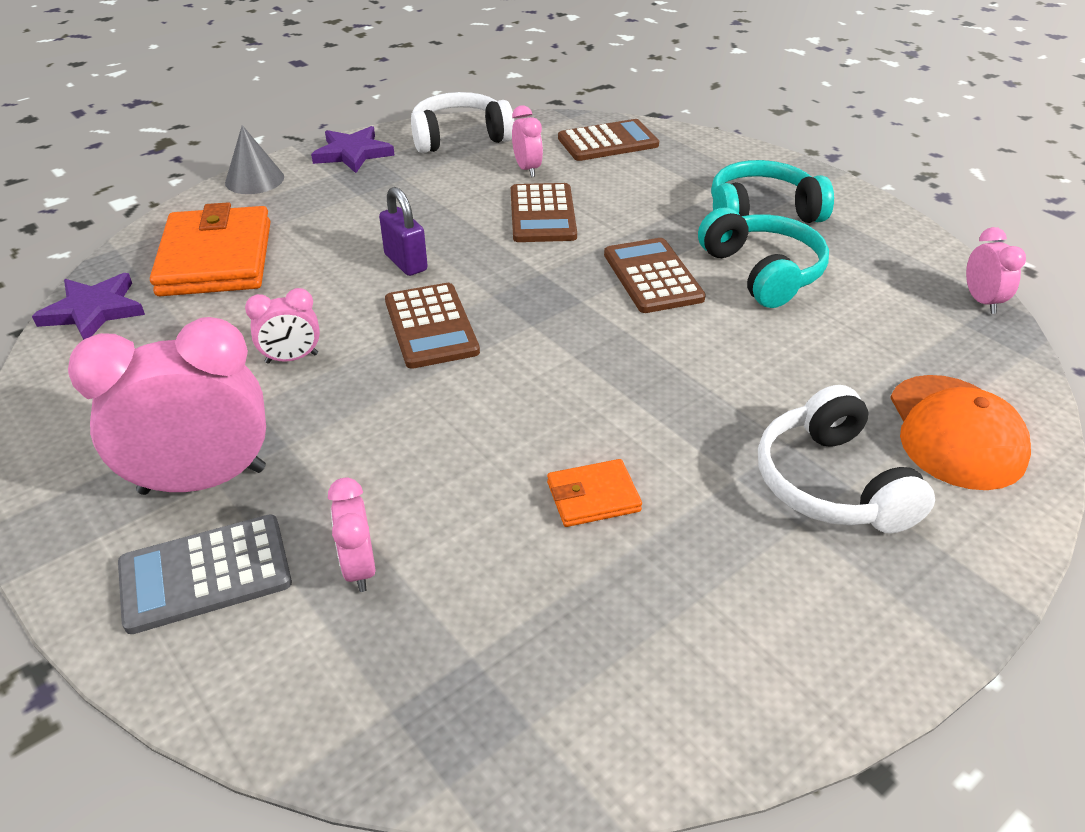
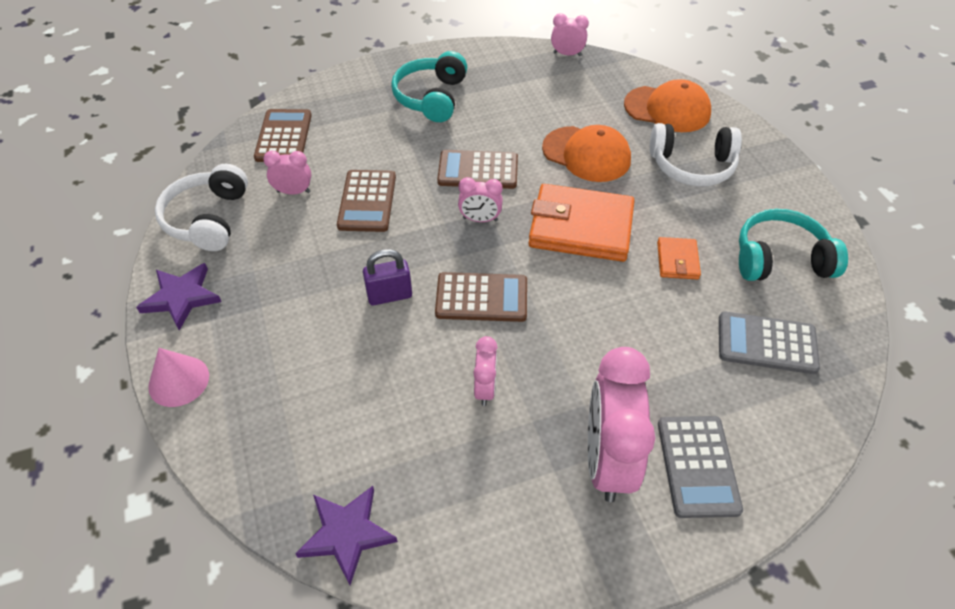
camera: 70 degrees left, 10 degrees up
(216, 258) = (309, 426): orange wallet -> orange wallet (580, 227)
(254, 179) = (179, 381): grey cone -> pink cone
(359, 567) = (709, 382): pink clock -> pink clock (480, 219)
(462, 633) = (766, 343): none -> grey calculator
(542, 214) = (367, 201): brown calculator -> brown calculator turned 75 degrees clockwise
(762, 362) = (586, 154): none -> orange cap
(763, 272) = (498, 121): turquoise headphones -> turquoise headphones (780, 259)

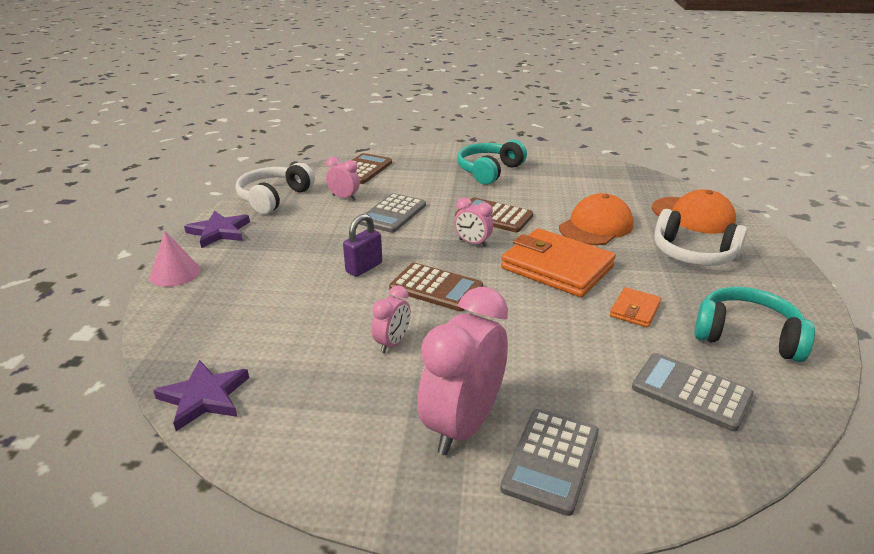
camera: 25 degrees right, 20 degrees down
(367, 201) = (392, 214): brown calculator -> grey calculator
(389, 295) = (364, 268): purple padlock -> purple padlock turned 60 degrees counterclockwise
(567, 54) = (622, 169): pink clock -> none
(586, 154) = (596, 226): orange cap -> orange cap turned 105 degrees counterclockwise

